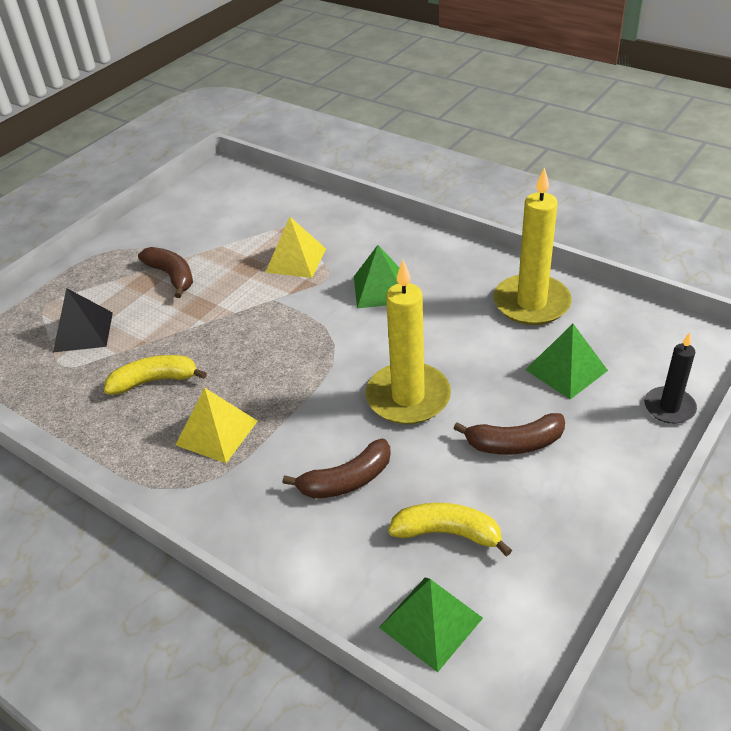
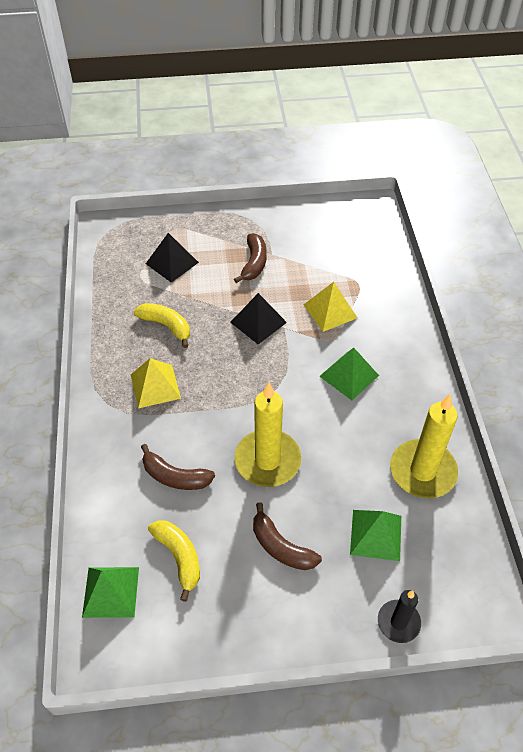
camera: 45 degrees right, 10 degrees up
(243, 312) = (258, 322): none -> black pyramid

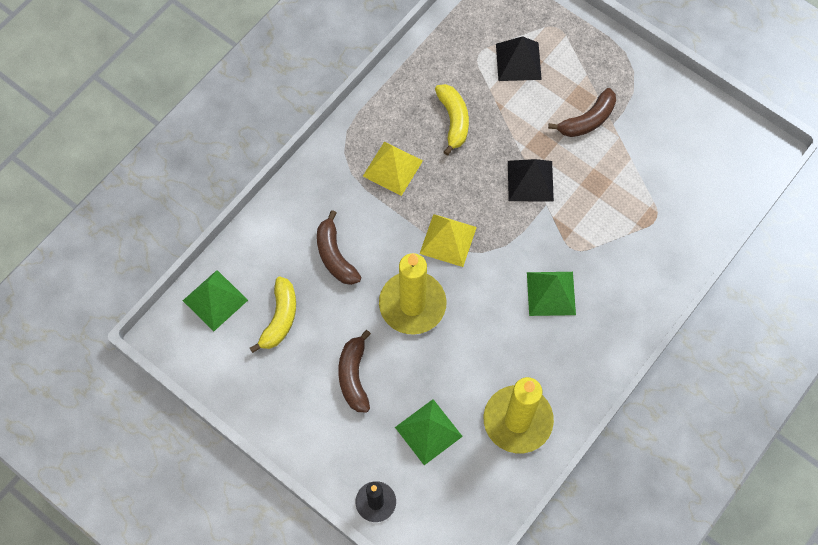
camera: 45 degrees right, 15 degrees up
(330, 311) = (601, 222): yellow pyramid -> yellow pyramid (448, 240)

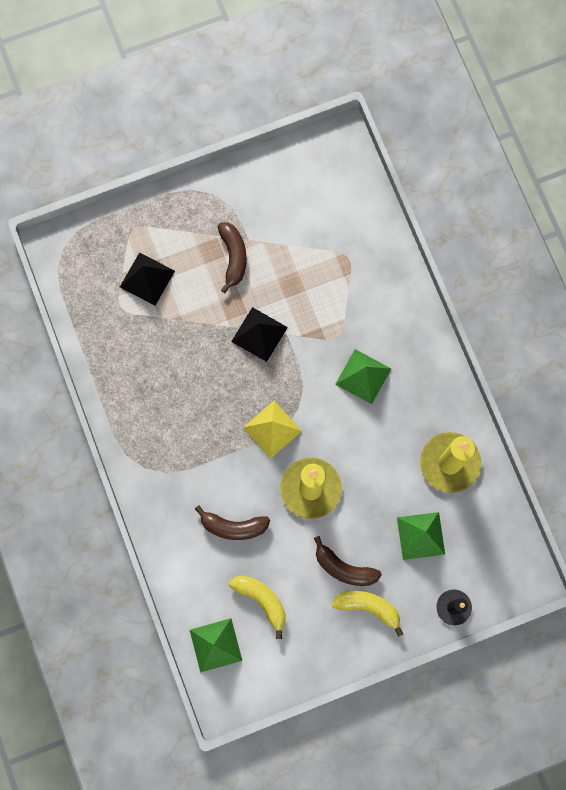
camera: 60 degrees left, 10 degrees up
(392, 168) = (183, 436): yellow pyramid -> none
(453, 120) = (169, 363): yellow banana -> yellow banana (368, 607)

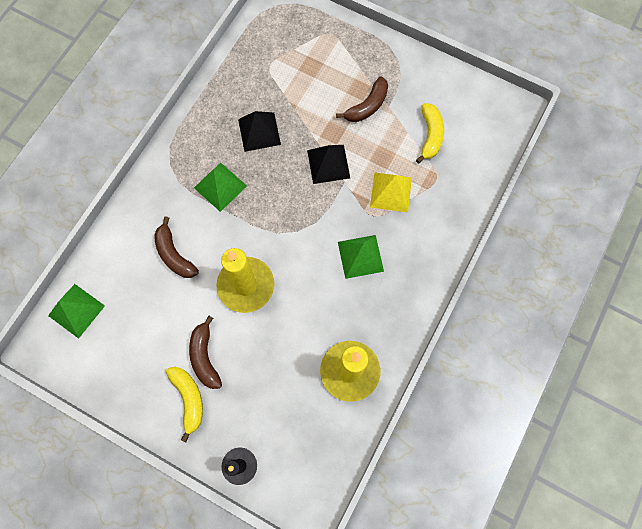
camera: 50 degrees right, 5 degrees down
(147, 278) = (303, 66): black pyramid -> black pyramid (259, 132)
(262, 600) = (134, 317): yellow banana -> yellow banana (430, 135)
(272, 429) = (267, 225): yellow pyramid -> yellow pyramid (391, 192)
(421, 535) = (276, 394): green pyramid -> green pyramid (220, 186)

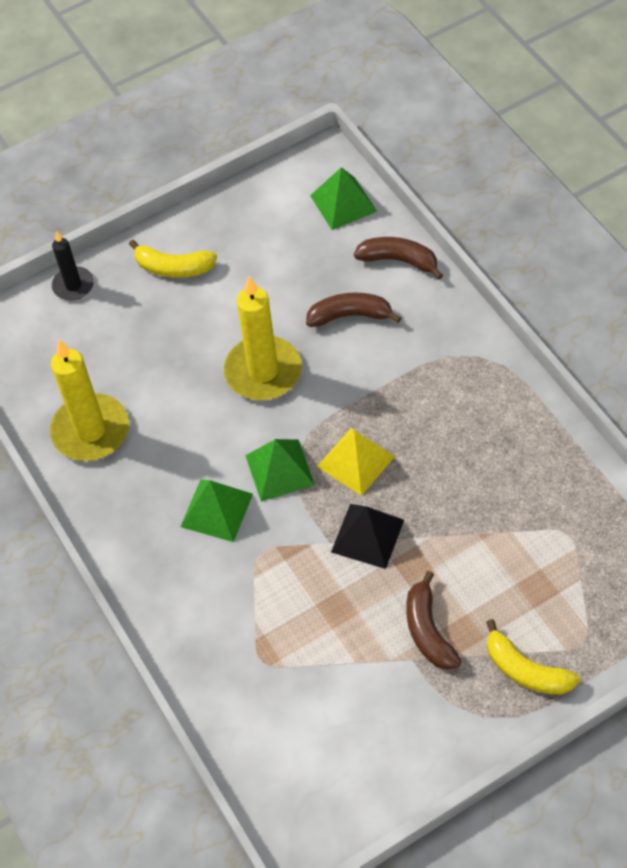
camera: 125 degrees right, 15 degrees down
(205, 357) = (208, 299): brown banana -> brown banana (399, 260)
(220, 186) = (411, 397): green pyramid -> green pyramid (279, 470)
(259, 132) = (466, 475): black pyramid -> none
(391, 192) = (279, 591): yellow pyramid -> yellow pyramid (356, 461)
(430, 135) = (331, 690): yellow banana -> yellow banana (526, 670)

